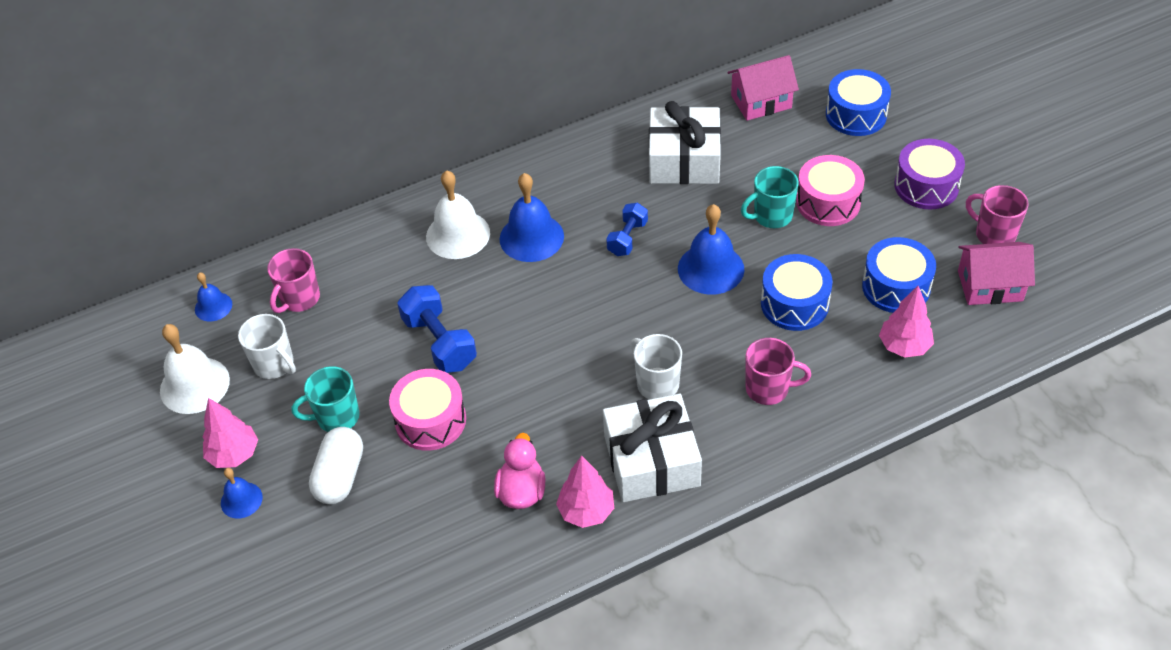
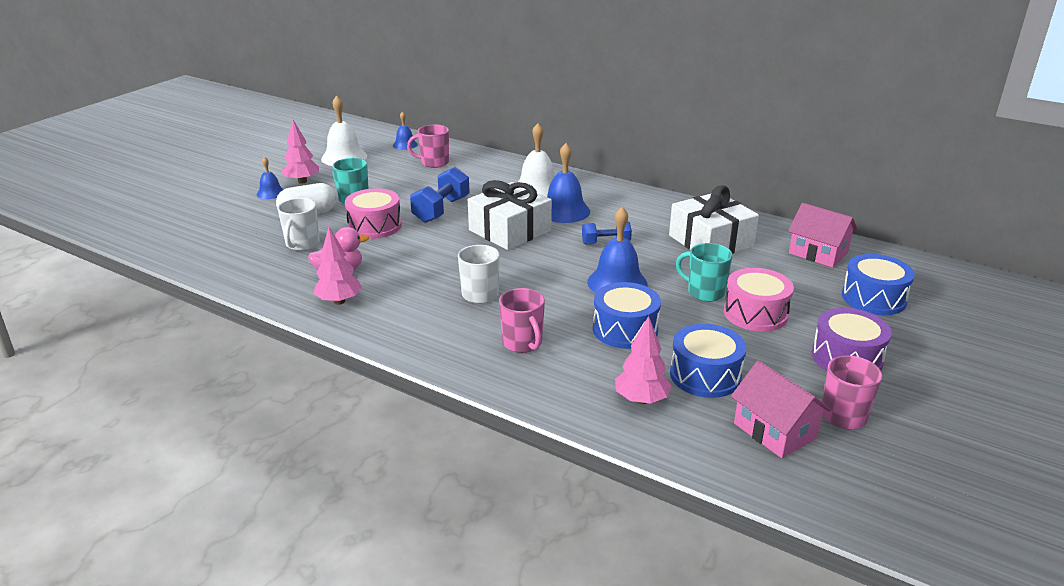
camera: 55 degrees right, 20 degrees down
(274, 365) = (377, 171): white mug -> white mug (302, 244)
(651, 460) = (406, 313): white gift -> white gift (510, 230)

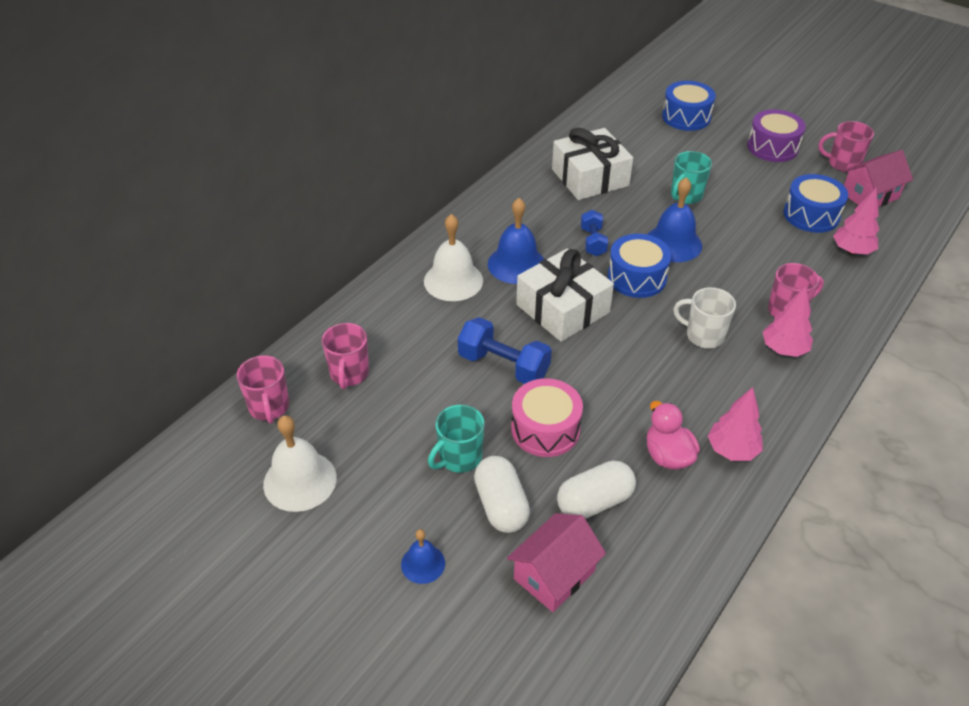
camera: 85 degrees left, 15 degrees up
(302, 181) = (385, 526): pink tree -> pink tree (783, 349)
(302, 244) = (594, 502): white mug -> white capsule
(405, 145) = (269, 408): blue bell -> pink mug
(625, 329) = (753, 248): blue drum -> blue drum (637, 277)
(755, 313) = (717, 176): pink drum -> none
(818, 253) = (613, 126): pink house -> pink house (554, 574)

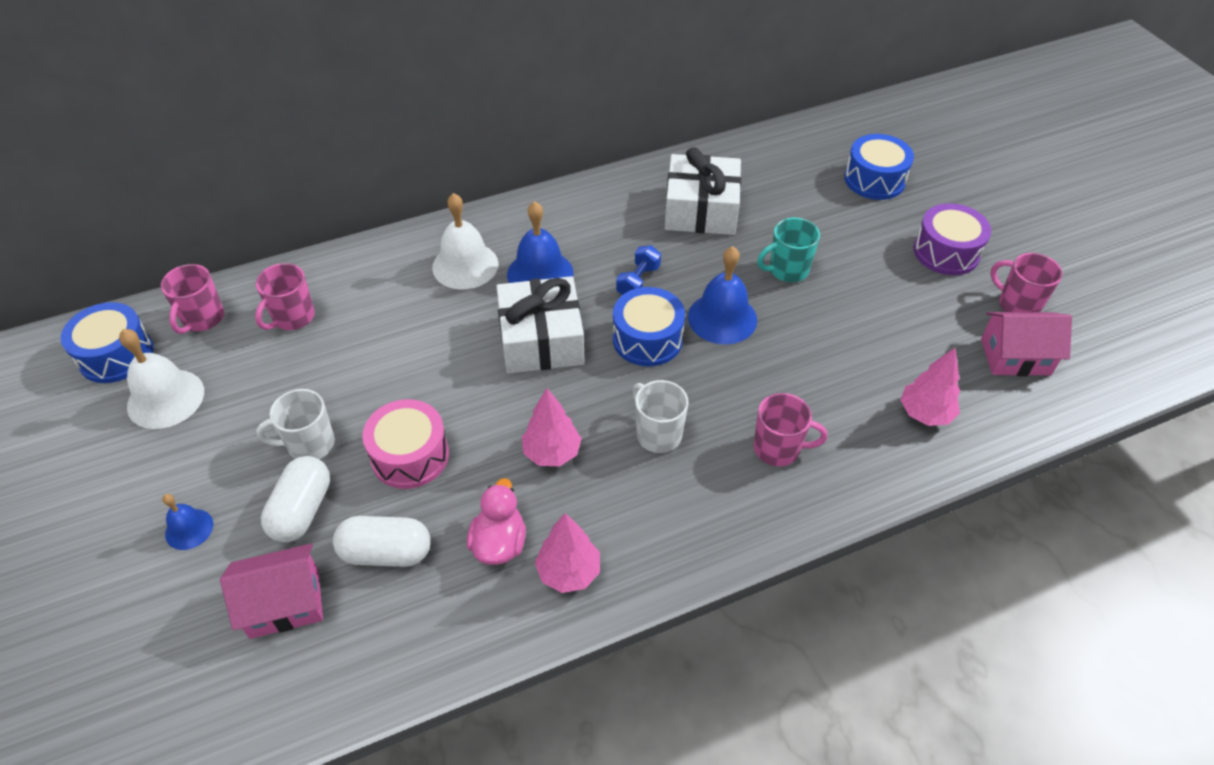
camera: 30 degrees right, 5 degrees up
(459, 458) = (309, 445): turquoise mug -> white mug
(503, 366) = (431, 373): blue dumbbell -> none
(783, 349) = (731, 490): pink tree -> pink tree (552, 452)
(811, 215) = (916, 350): blue drum -> blue drum (116, 355)

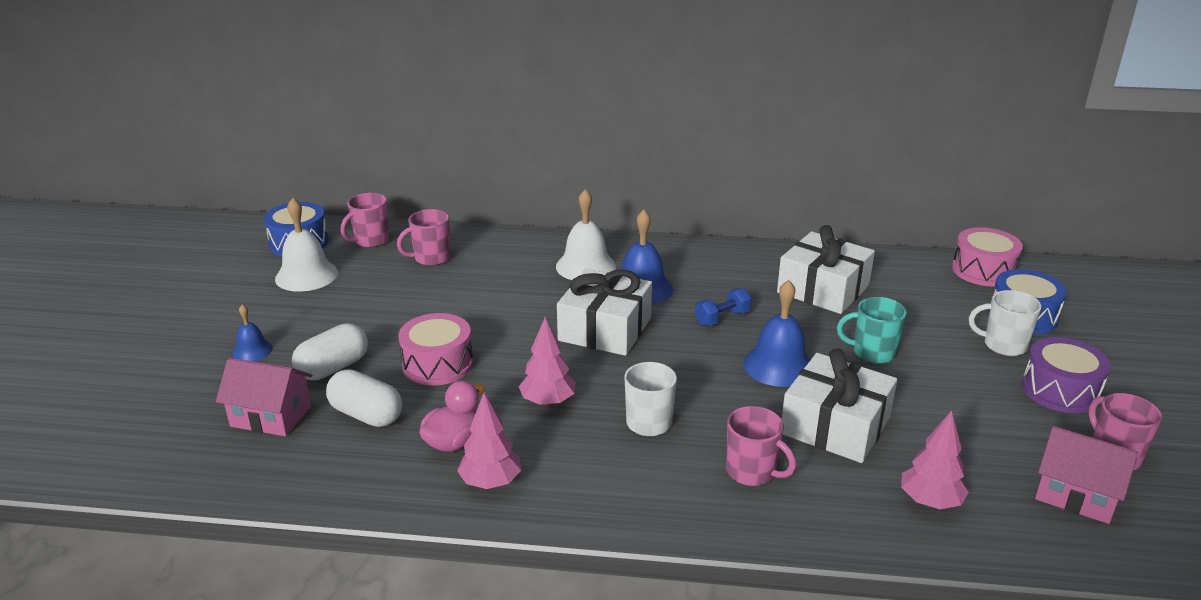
camera: 30 degrees right, 20 degrees down
(309, 445) = (374, 333): white mug -> white mug (1003, 345)
(647, 339) = (696, 357): blue drum -> none
(809, 366) = (835, 426): none -> white gift
(815, 137) = (983, 271): none -> pink drum

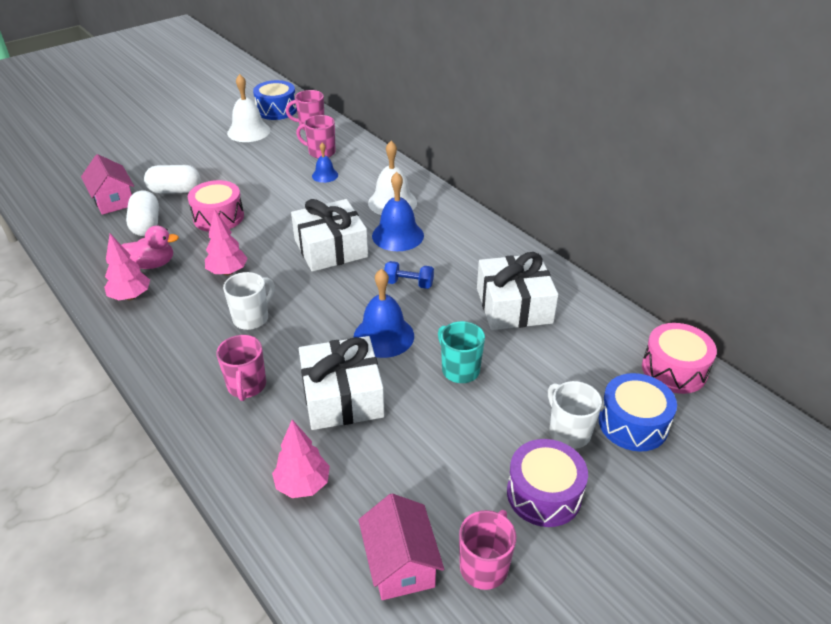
camera: 45 degrees right, 10 degrees up
(252, 350) = (161, 161): blue bell -> blue bell (325, 175)

